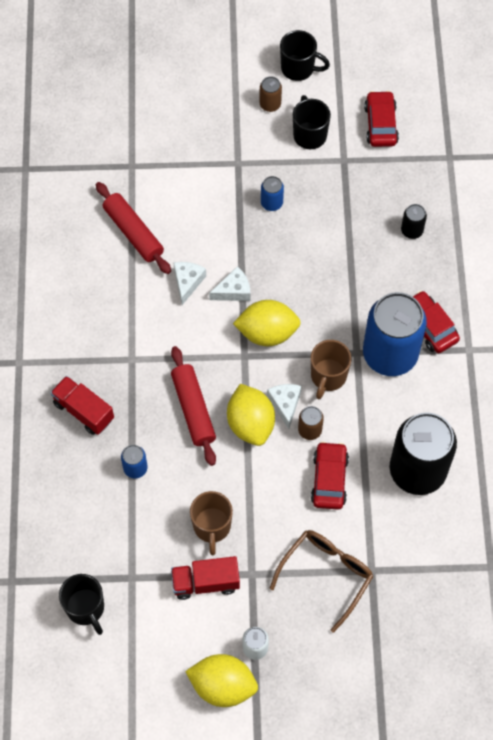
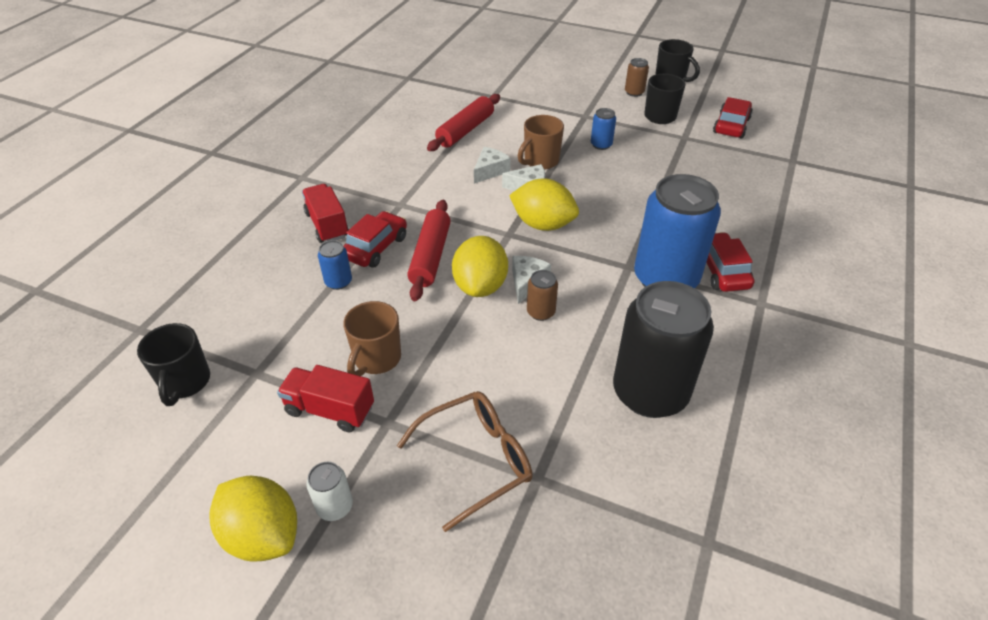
camera: 25 degrees right, 20 degrees down
(133, 232) = (465, 130): red rolling pin -> red rolling pin turned 45 degrees clockwise
(328, 376) = (586, 275): brown mug -> brown mug (540, 161)
(329, 479) = (537, 363): red car -> red car (375, 247)
(412, 230) = (732, 196): black can -> none

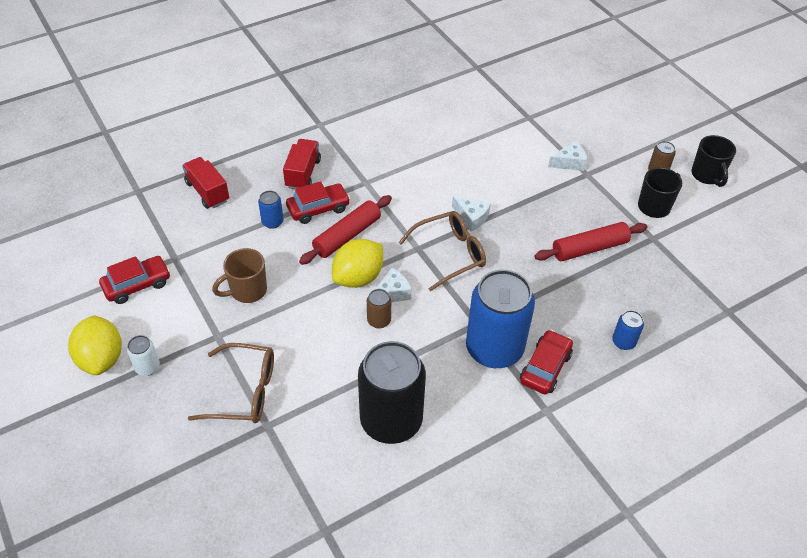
camera: 35 degrees right, 5 degrees up
(185, 382) = (134, 241): black mug -> none
(330, 410) = (194, 307): red truck -> red truck (207, 192)
(465, 130) = (474, 140): red rolling pin -> red rolling pin (589, 248)
(490, 171) = (456, 187): white cheese -> white cheese (569, 162)
(540, 161) = (504, 198): brown mug -> none
(543, 224) = (450, 254): yellow lemon -> brown glasses
(601, 145) = (570, 208): blue can -> blue can (623, 342)
(731, 125) = (711, 248): red car -> red car (137, 285)

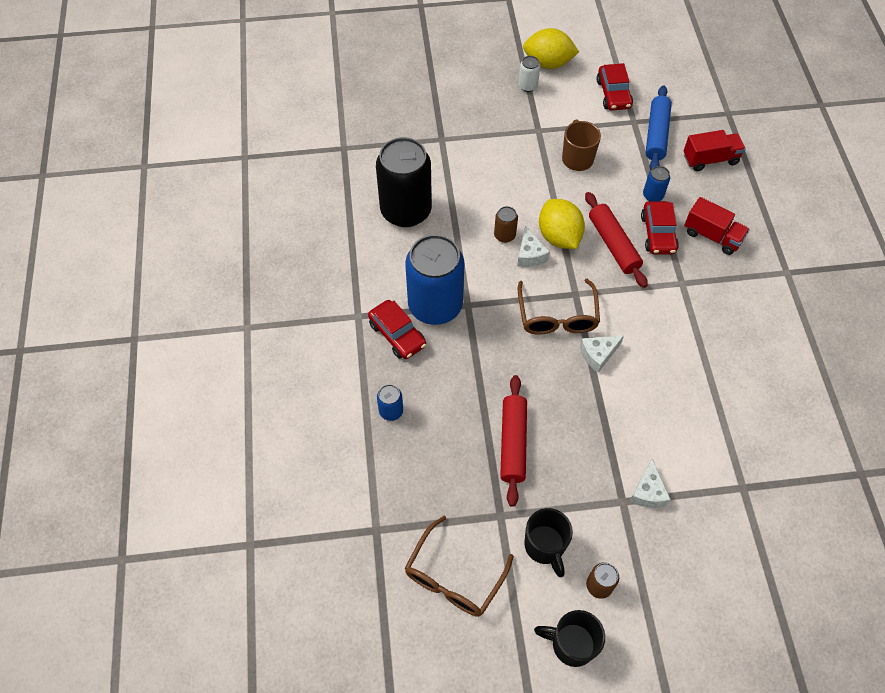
camera: 115 degrees right, 10 degrees up
(188, 237) = (656, 134): none -> blue rolling pin
(244, 391) = (478, 133): brown glasses -> brown glasses (454, 577)

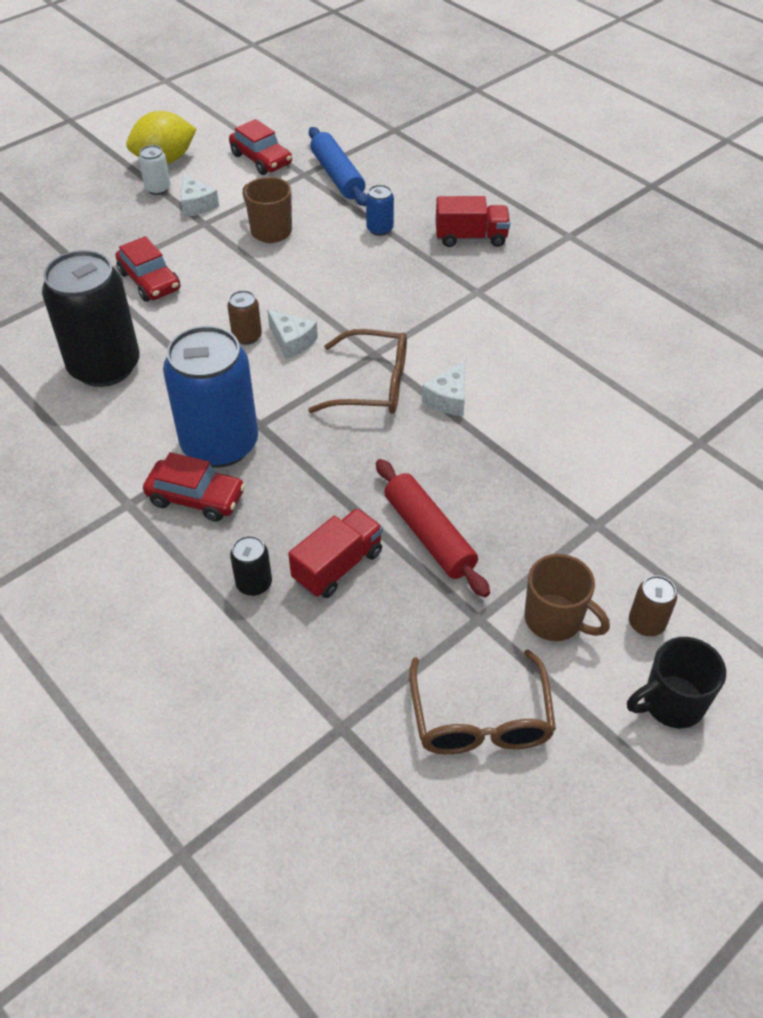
camera: 35 degrees left, 10 degrees down
(391, 411) = (254, 583): blue can -> black can
(545, 546) = (555, 620): black mug -> brown mug
(557, 316) = (373, 385): brown glasses -> brown glasses turned 45 degrees counterclockwise
(559, 237) = (310, 310): yellow lemon -> none
(613, 244) = (376, 290): red rolling pin -> none
(648, 492) = (613, 500): white cheese -> white cheese (196, 204)
(658, 234) = (414, 260): red car -> red car (150, 281)
(710, 159) = (411, 174): red truck -> red truck (338, 566)

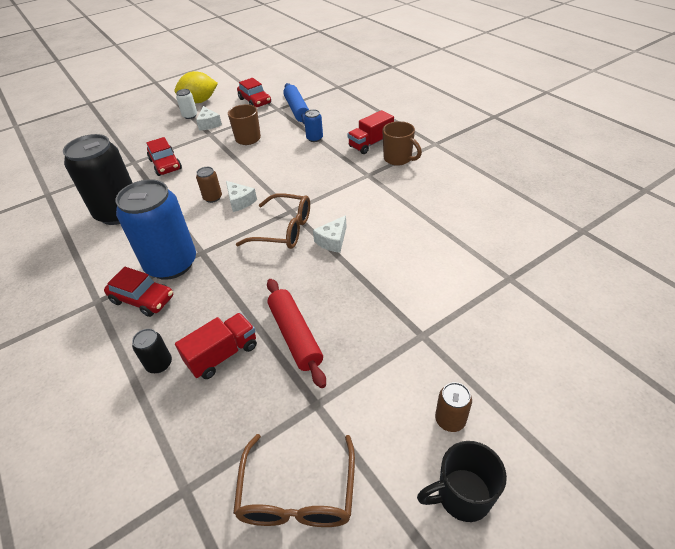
camera: 10 degrees right, 5 degrees down
(471, 237) = (370, 144): red truck -> red truck turned 135 degrees clockwise
(555, 620) = (376, 410): brown mug -> brown mug (398, 159)

